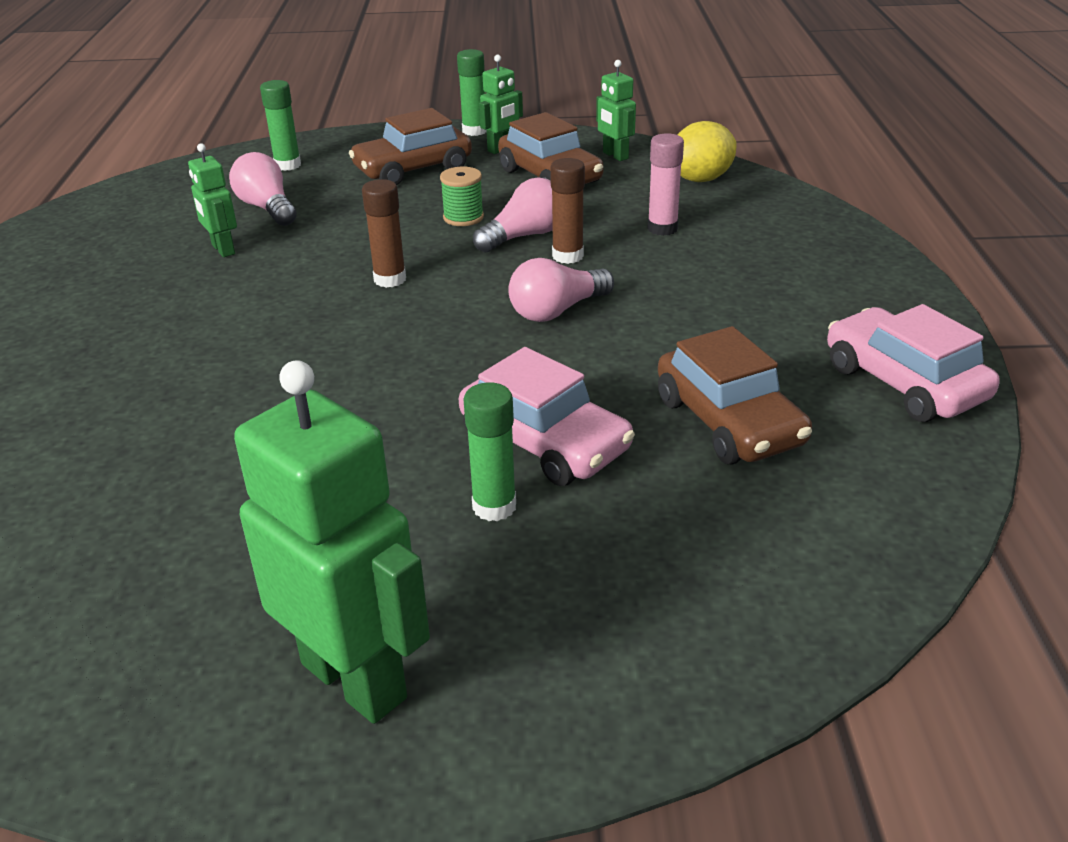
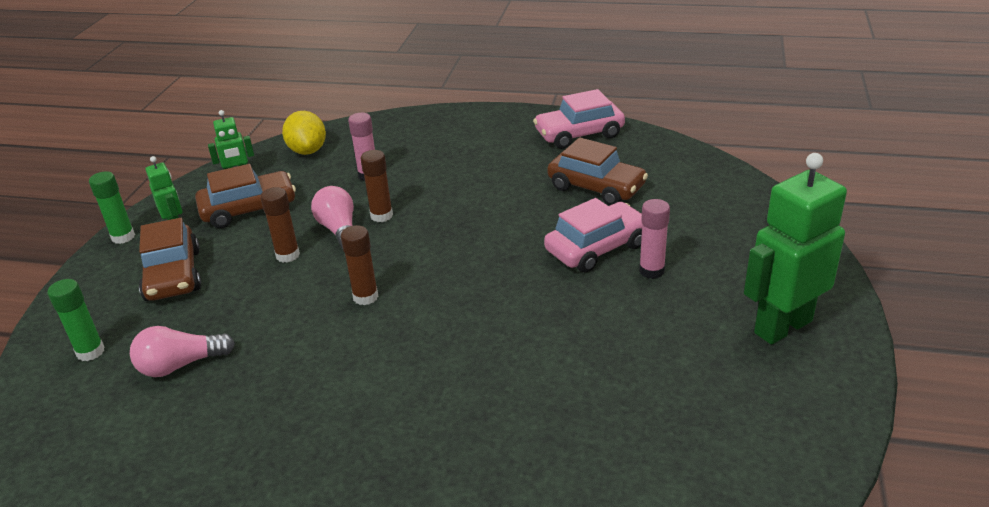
camera: 75 degrees left, 0 degrees up
(222, 250) = (248, 393): green robot -> none
(463, 217) = (287, 255): green spool -> brown glue stick
(494, 506) = (651, 271): green glue stick -> pink glue stick
(557, 311) = (453, 228): pink light bulb -> none
(729, 422) = (596, 187): brown car -> brown car turned 45 degrees clockwise

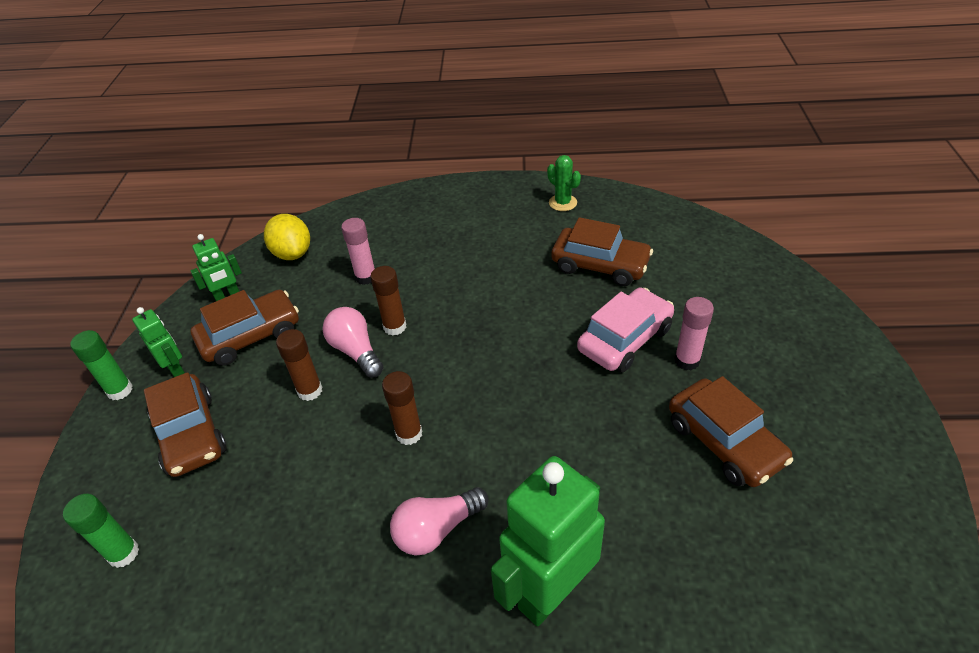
camera: 10 degrees left, 10 degrees up
(180, 365) = (232, 556): pink light bulb -> pink light bulb (436, 530)
(579, 134) = (563, 203): pink car -> green cactus
(662, 337) = (724, 442): none -> brown car
(782, 326) = (833, 411): green robot -> green robot (550, 591)

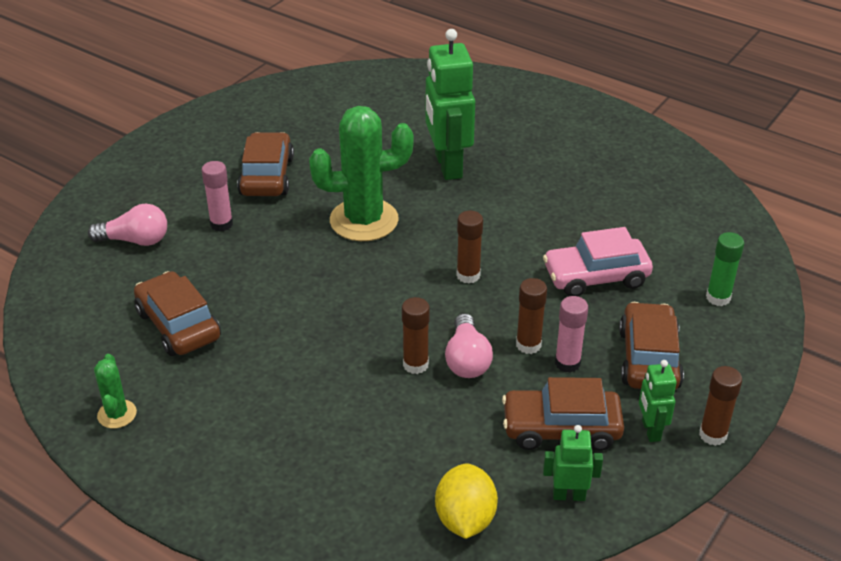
camera: 150 degrees left, 5 degrees down
(120, 390) = (713, 435): green glue stick -> brown glue stick
(366, 277) = (404, 436): pink glue stick -> pink glue stick (567, 363)
(436, 530) = (490, 217): pink light bulb -> pink light bulb (135, 240)
(550, 591) = (447, 166): green robot -> green robot turned 90 degrees clockwise
(566, 442) = (364, 220): none -> green cactus
(625, 339) = (243, 258): pink car -> pink car (596, 277)

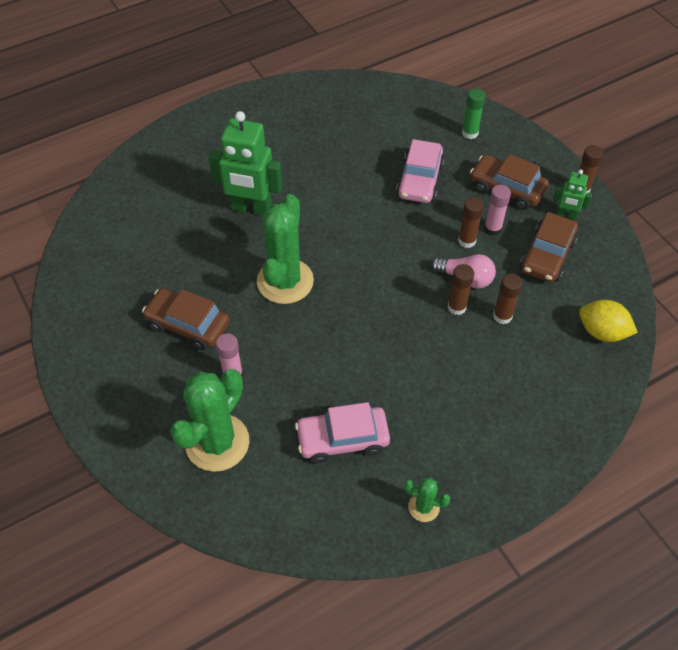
camera: 65 degrees left, 15 degrees up
(135, 240) = (217, 442): pink light bulb -> green cactus
(178, 325) = (342, 439): brown car -> pink car
(468, 275) = (382, 245): brown glue stick -> brown glue stick (502, 316)
(569, 495) = (601, 274): green robot -> none

